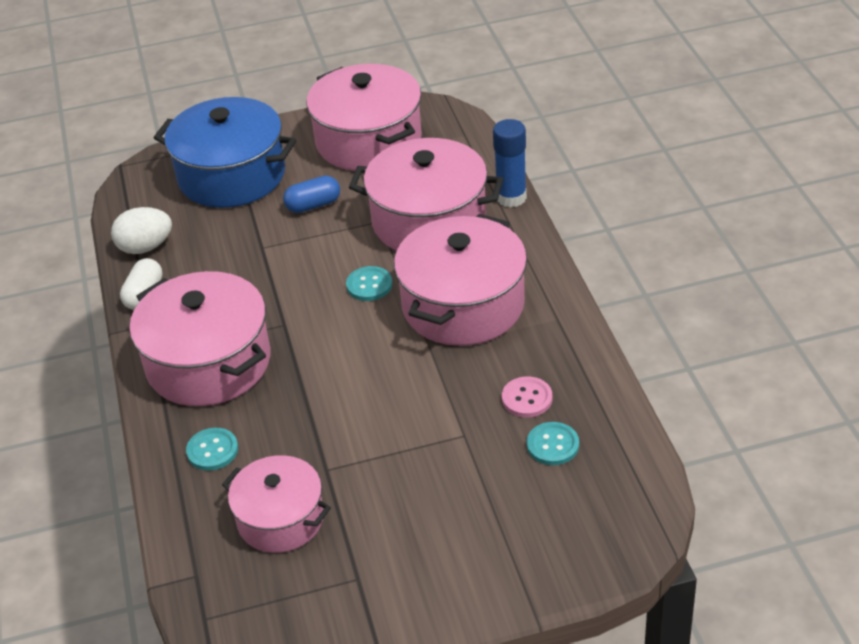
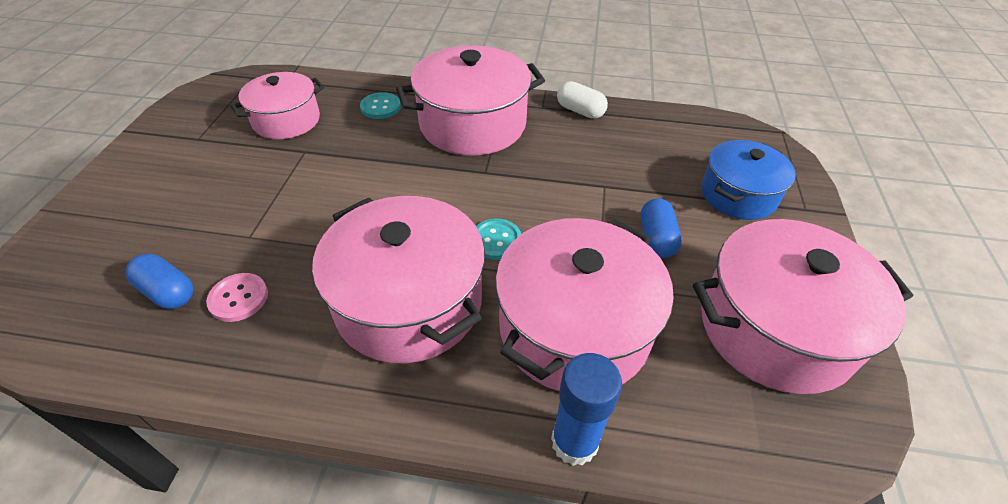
camera: 110 degrees right, 5 degrees up
(145, 247) = (644, 123): white egg -> none
(232, 175) = (738, 195): blue pot -> blue pot, size x0.62
(552, 445) = (167, 292): turquoise button -> blue capsule

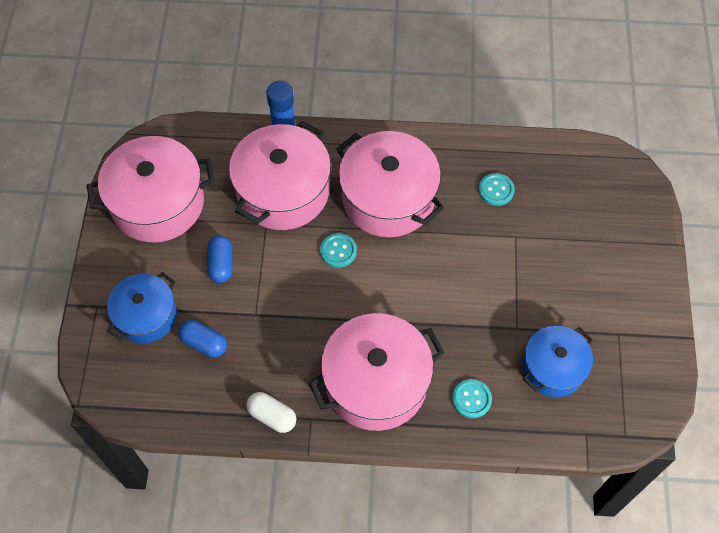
camera: 175 degrees right, 15 degrees up
(167, 292) = (543, 190): blue capsule -> blue capsule (204, 343)
(238, 298) = (496, 190): pink button -> turquoise button
(286, 120) = (553, 368): pink pot -> blue pot

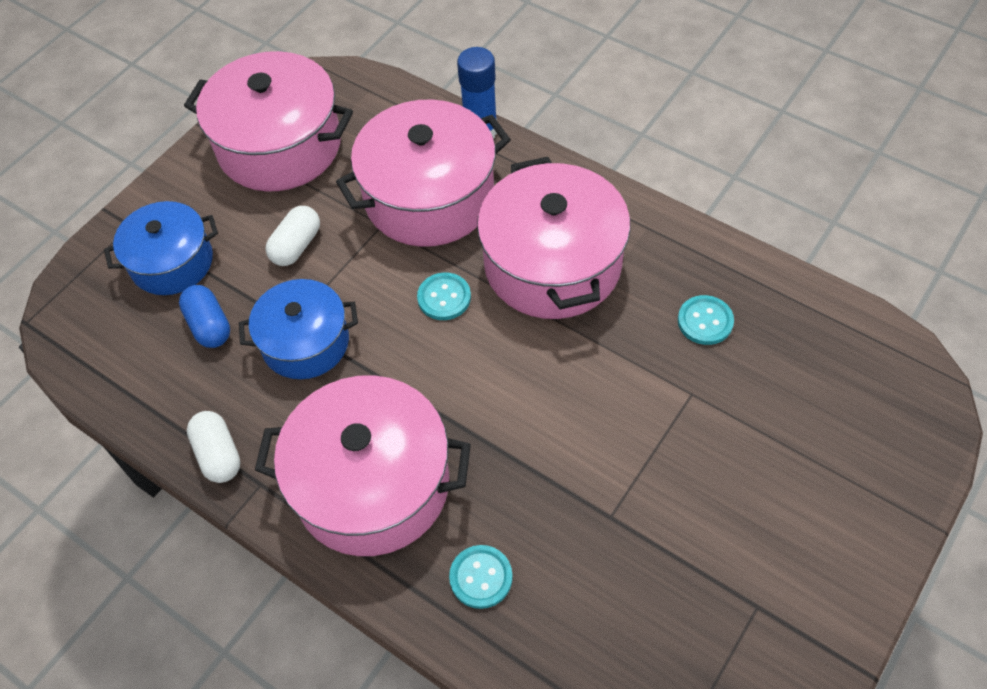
camera: 35 degrees right, 5 degrees down
(221, 264) = (296, 246): blue capsule -> white capsule
(553, 368) = (625, 600): blue pot -> blue pot (305, 342)

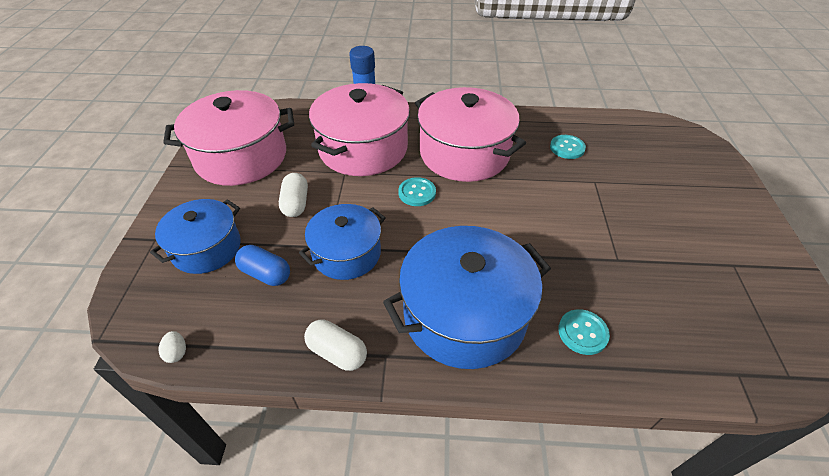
camera: 35 degrees left, 10 degrees down
(81, 373) = (177, 353): none -> white egg
(372, 484) = (464, 314): pink pot -> blue pot

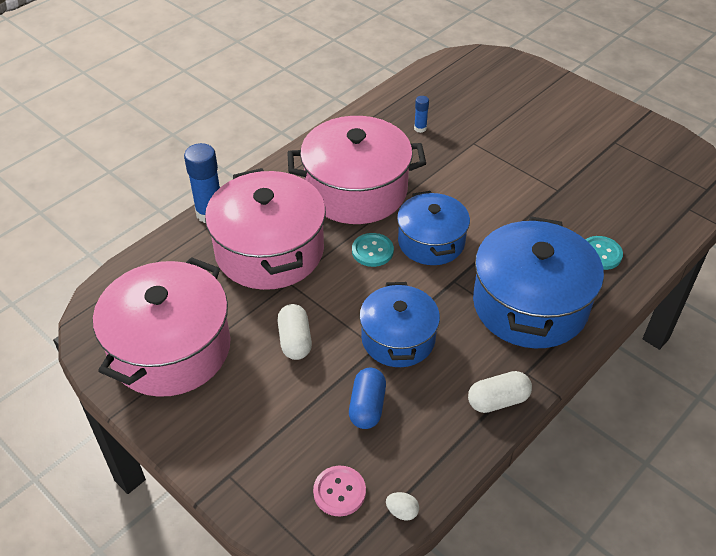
camera: 50 degrees left, 0 degrees up
(174, 304) = (339, 492): none -> pink button
(206, 248) = (287, 437): blue pot -> blue pot (431, 242)
(266, 274) = (367, 406): blue capsule -> blue capsule turned 60 degrees counterclockwise
(295, 203) = (295, 340): white capsule -> white capsule turned 45 degrees clockwise
(567, 148) = (420, 128): turquoise button -> blue glue stick

